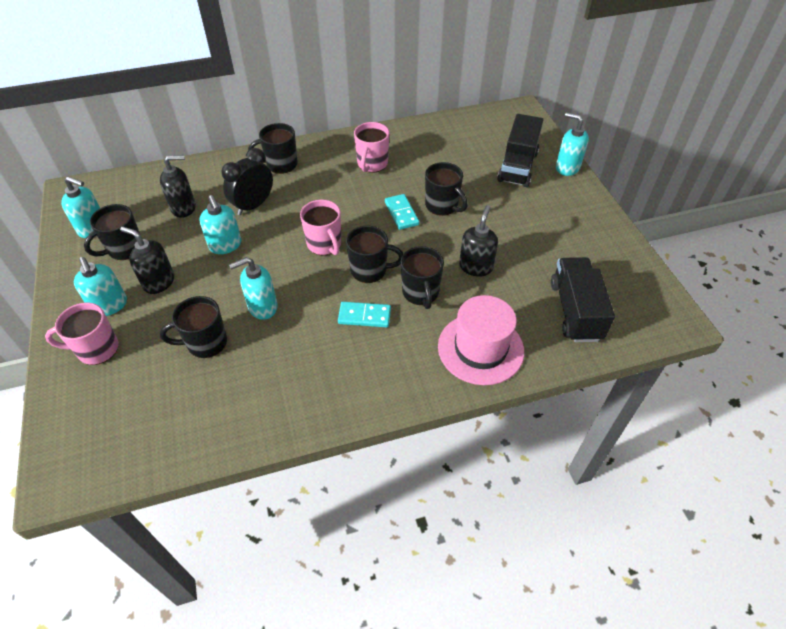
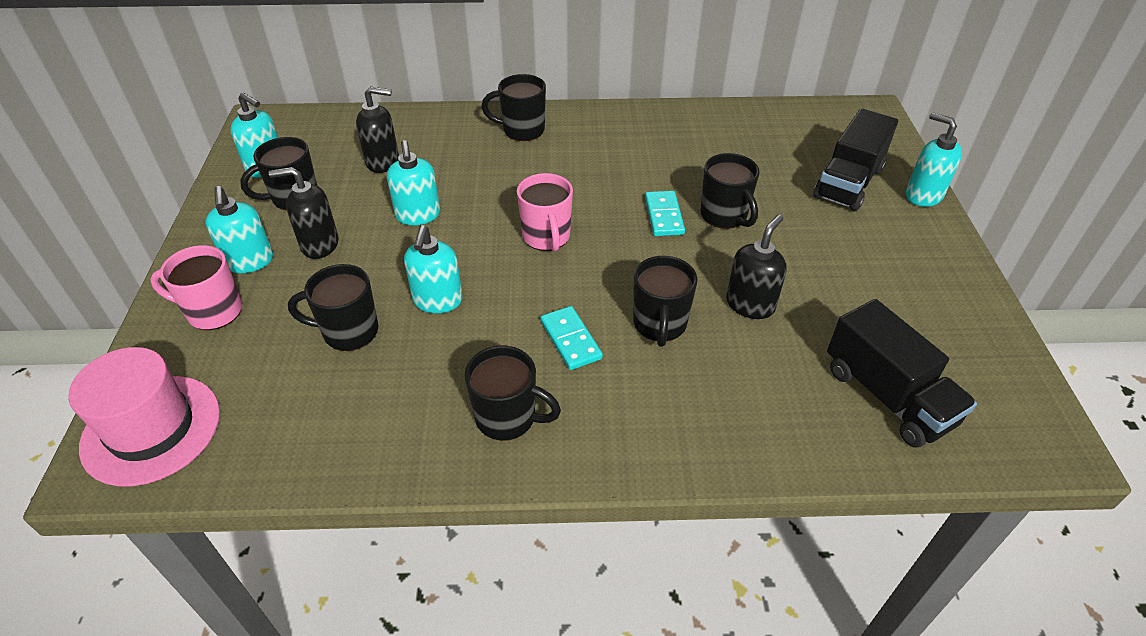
camera: 15 degrees right, 5 degrees down
(159, 282) = (319, 245): black soap dispenser -> black soap dispenser turned 45 degrees counterclockwise
(253, 205) = (470, 173): black clock -> none
(262, 307) = (437, 301): turquoise soap dispenser -> turquoise soap dispenser turned 75 degrees counterclockwise
(364, 316) = (571, 340): turquoise domino -> turquoise domino turned 45 degrees clockwise
(370, 270) = (597, 281): black mug -> black mug (507, 418)
(372, 164) = (642, 148): pink mug -> none
(480, 348) = (725, 419): pink hat -> pink hat (151, 429)
(575, 311) = (887, 396): black truck -> black truck turned 135 degrees clockwise

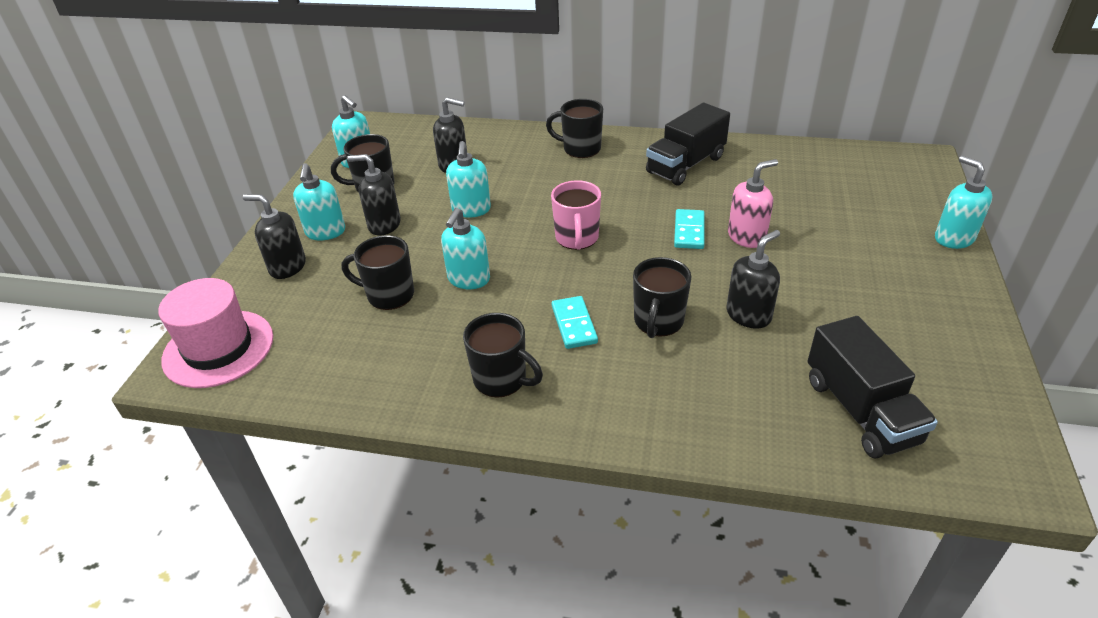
camera: 15 degrees right, 5 degrees down
(213, 311) = (287, 267): pink mug -> black soap dispenser
(724, 216) = (747, 237): black mug -> pink soap dispenser
(848, 183) = (879, 220): black truck -> black truck (685, 165)

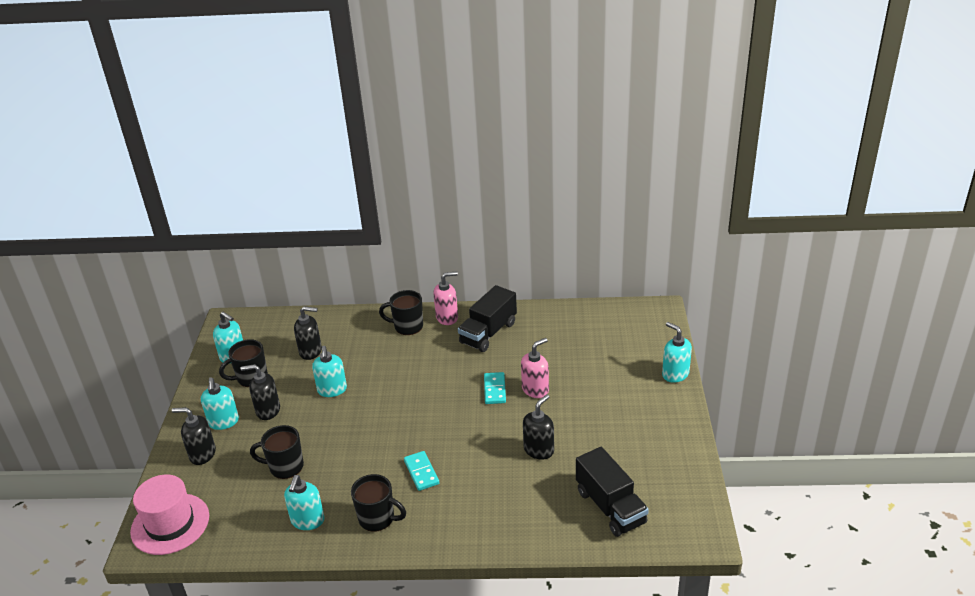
camera: 10 degrees left, 5 degrees down
(468, 279) = (341, 447): turquoise soap dispenser -> turquoise soap dispenser (307, 521)
(577, 238) = (415, 405): pink mug -> none
(633, 143) = (447, 317): none -> pink soap dispenser
(658, 322) = (478, 463): black mug -> none

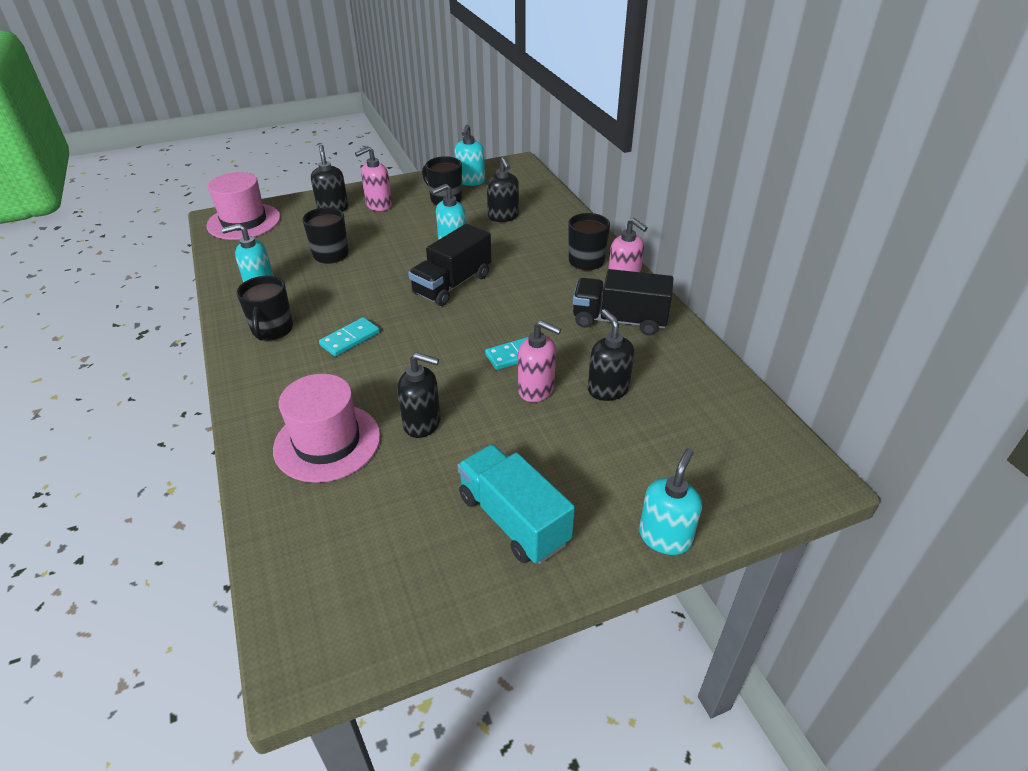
camera: 65 degrees right, 5 degrees up
(224, 422) = (378, 205): turquoise soap dispenser -> pink soap dispenser
(268, 410) = (404, 221): black soap dispenser -> black soap dispenser (608, 389)
(532, 501) = (327, 442): none -> pink hat
(610, 507) = (335, 525): black truck -> black truck (452, 284)
(639, 427) = (513, 520): none -> turquoise truck

